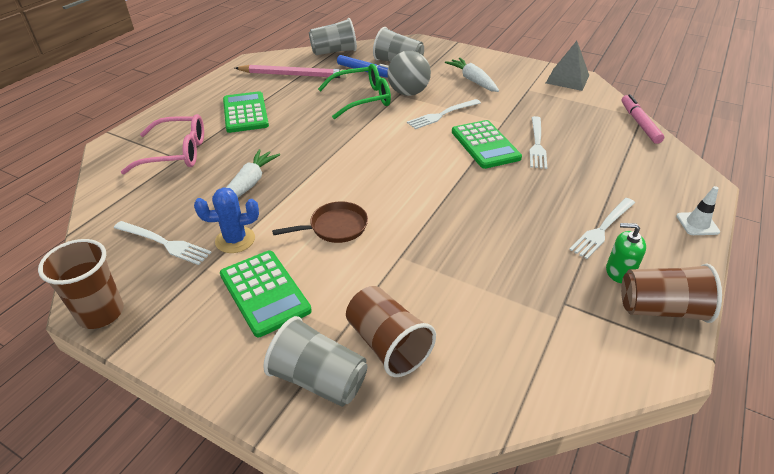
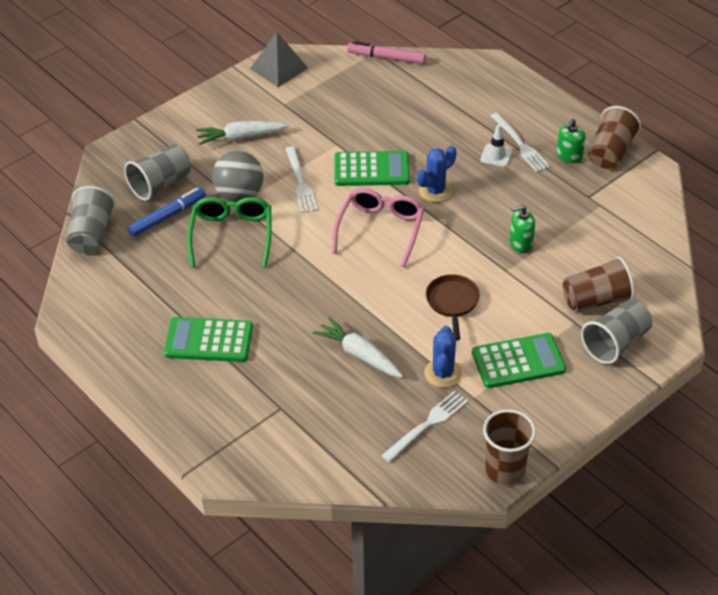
camera: 70 degrees left, 5 degrees up
(177, 153) = (269, 408): pink glasses -> pink glasses (380, 229)
(293, 75) = (135, 284): pink pencil -> none
(448, 259) = (520, 243): none -> green soap dispenser
(484, 186) = (435, 191): none -> blue cactus
(537, 144) = (387, 135): white fork -> none
(697, 224) = (535, 92): white traffic cone -> white traffic cone (496, 155)

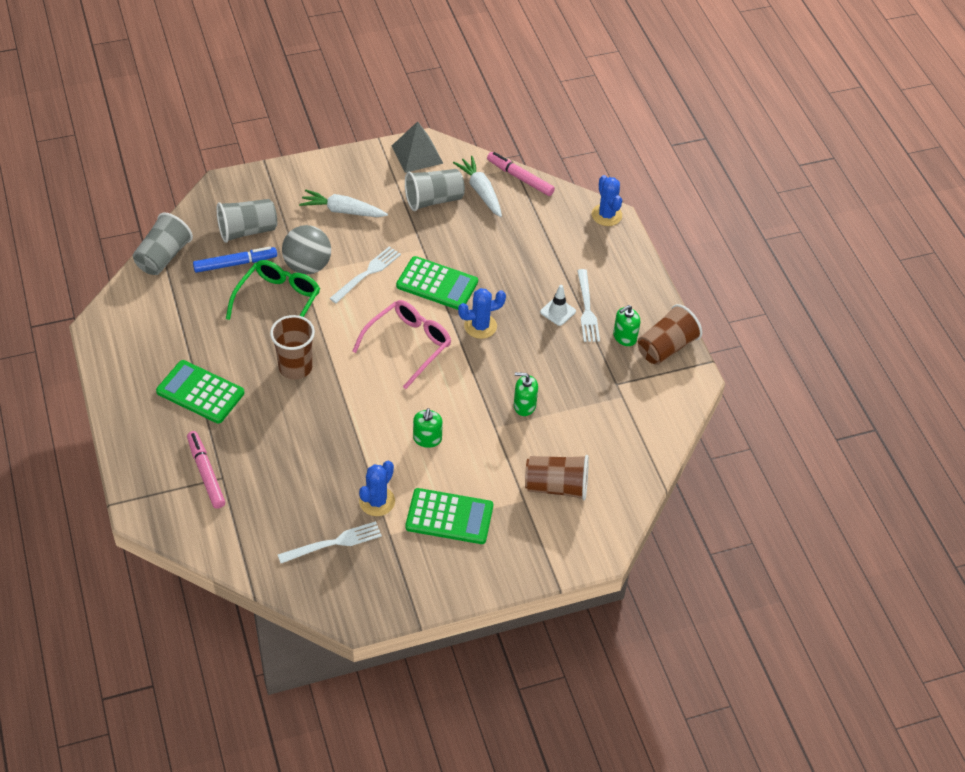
camera: 20 degrees right, 5 degrees up
(262, 410) = (206, 473): none -> pink marker
(300, 182) = (367, 273): white fork -> white fork turned 150 degrees counterclockwise
(359, 355) = (317, 455): white carrot -> white carrot (480, 191)
(452, 302) = (427, 439): brown pan -> green soap dispenser
(484, 63) = (606, 215): none -> blue cactus
(505, 470) = (373, 611): brown cup -> brown cup (295, 367)
(615, 343) = (547, 534): grey cup -> grey cup (433, 200)

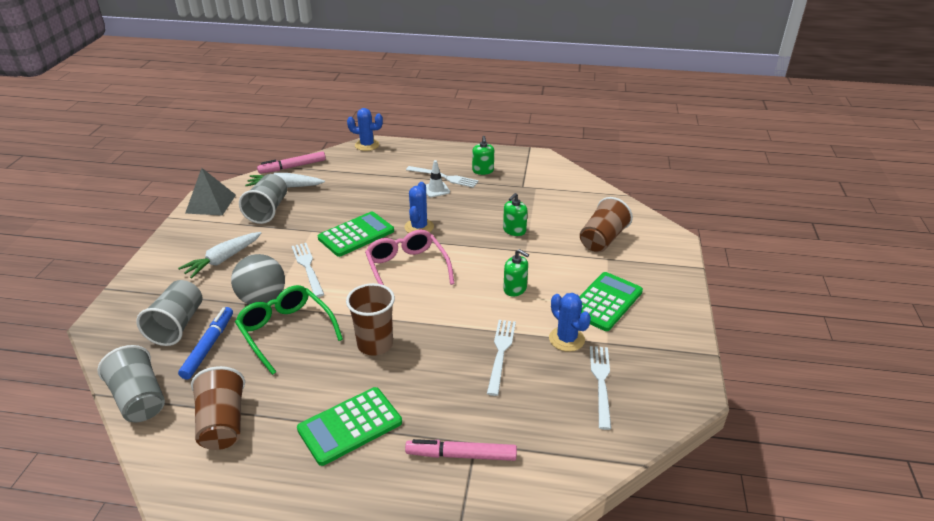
camera: 60 degrees left, 15 degrees down
(332, 458) = (501, 353): none -> white fork
(666, 347) = (505, 158): brown cup -> brown cup (223, 423)

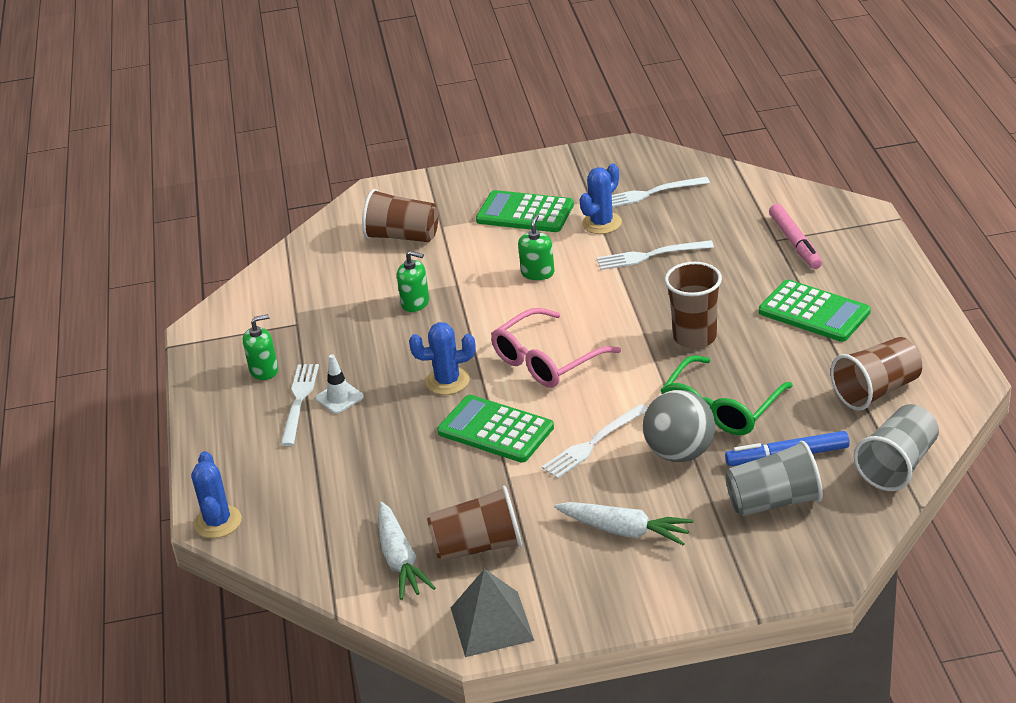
camera: 105 degrees left, 0 degrees up
(268, 210) = (478, 546): grey cup -> brown cup
(292, 167) = (330, 581): pink marker -> none

